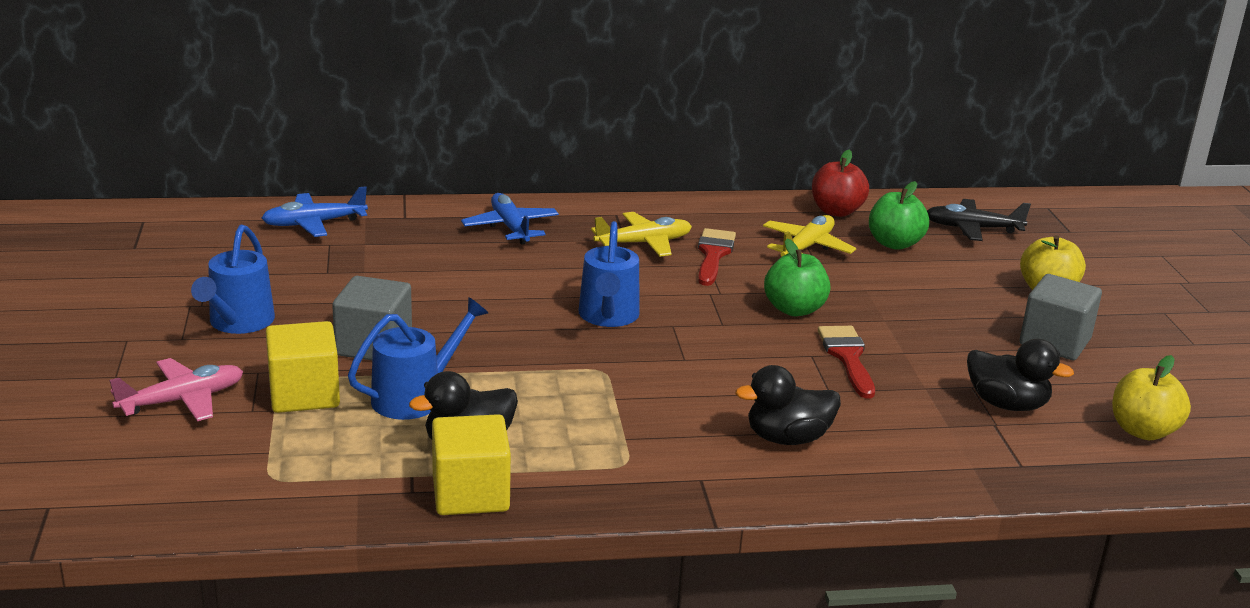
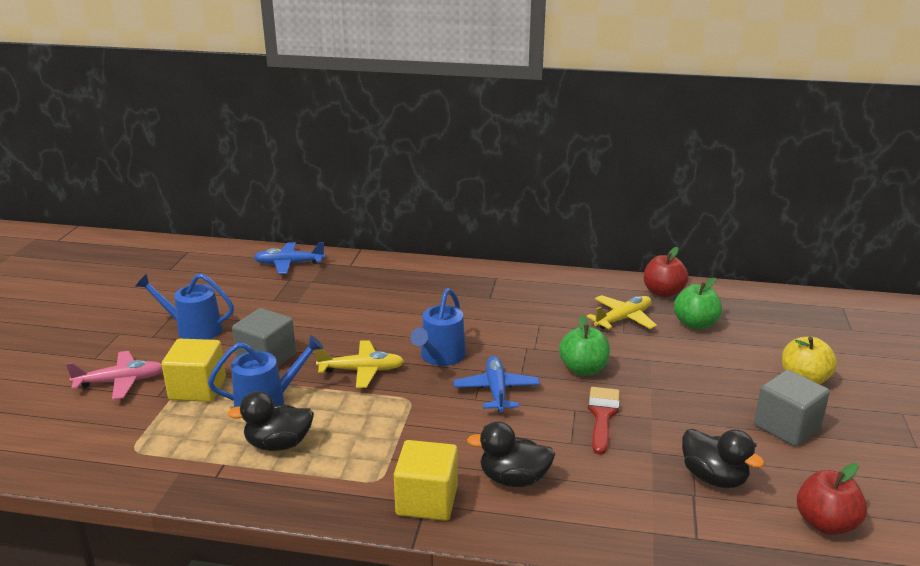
camera: 20 degrees right, 0 degrees up
(238, 322) = (194, 329): blue watering can -> blue watering can turned 75 degrees clockwise
(470, 494) = (253, 486): yellow cube -> yellow cube (427, 500)
(510, 227) = (415, 280): blue plane -> blue plane (496, 390)
(644, 243) = (502, 302): yellow plane -> yellow plane (362, 370)
(713, 254) = (547, 317): red brush -> none
(972, 228) = (767, 318): black plane -> none
(1142, 431) = (825, 523): yellow apple -> red apple

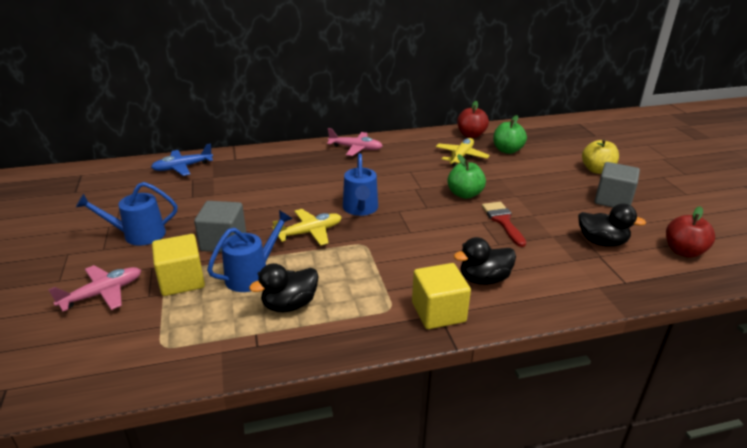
camera: 25 degrees left, 5 degrees up
(496, 390) = (420, 222): blue plane -> none
(497, 280) = (356, 148): none -> pink plane

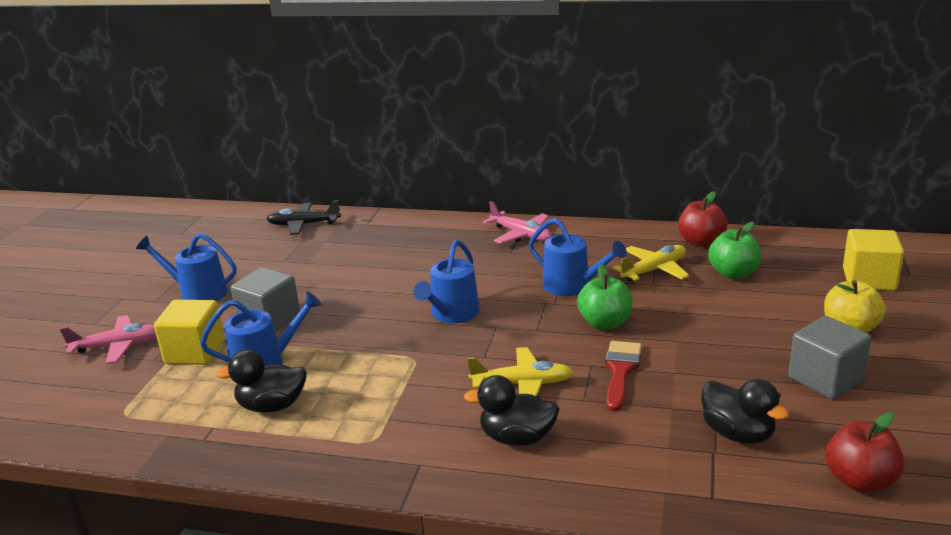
camera: 30 degrees right, 5 degrees down
(182, 167) = (303, 224): blue plane -> black plane
(310, 232) = (367, 330): yellow plane -> yellow plane (522, 384)
(421, 175) = (572, 286): none -> blue watering can
(438, 312) = (421, 461): yellow cube -> yellow cube (869, 279)

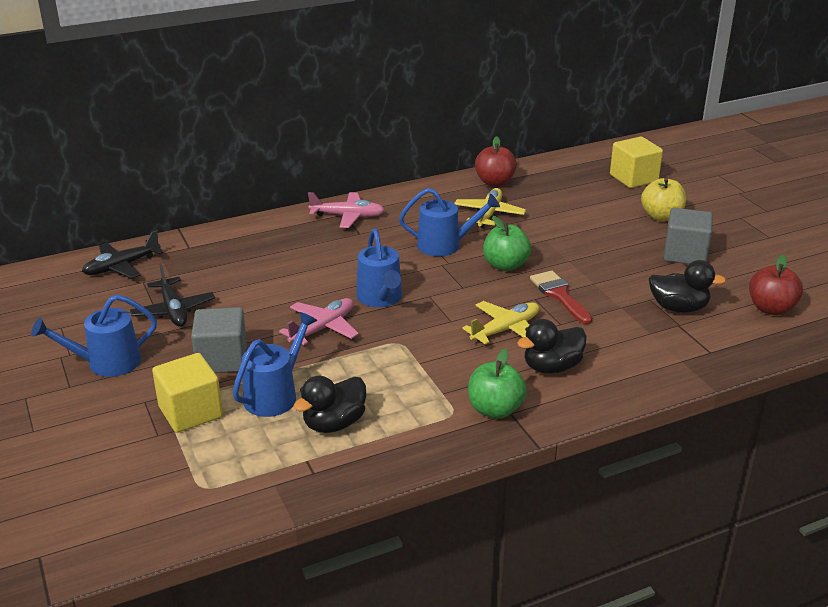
camera: 40 degrees left, 5 degrees up
(118, 346) = (98, 439): pink plane -> pink plane (323, 328)
(290, 269) = (173, 310): none -> black plane
(733, 273) = (546, 200): green apple -> green apple (495, 409)

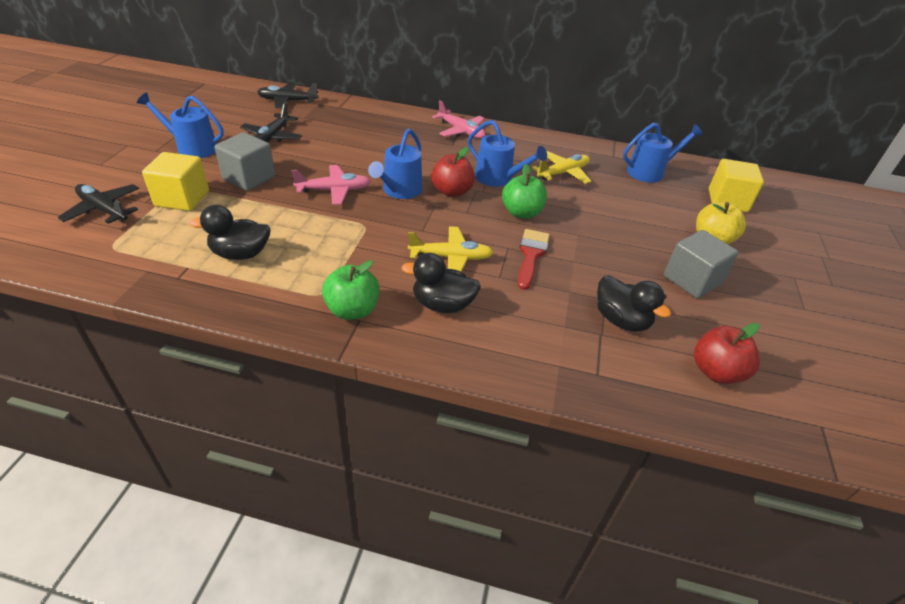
camera: 35 degrees right, 10 degrees up
(128, 465) = (103, 209): none -> black plane
(275, 395) = (239, 215): blue watering can -> blue watering can (649, 172)
(494, 182) = (600, 154): red apple -> red apple (452, 192)

